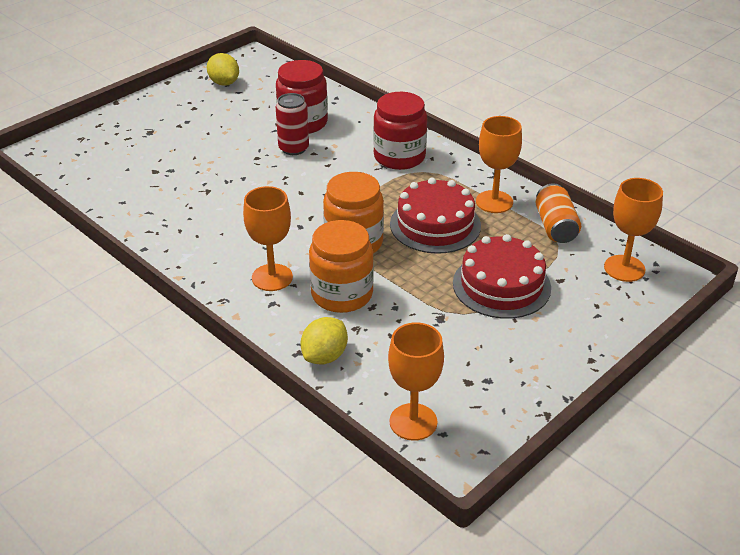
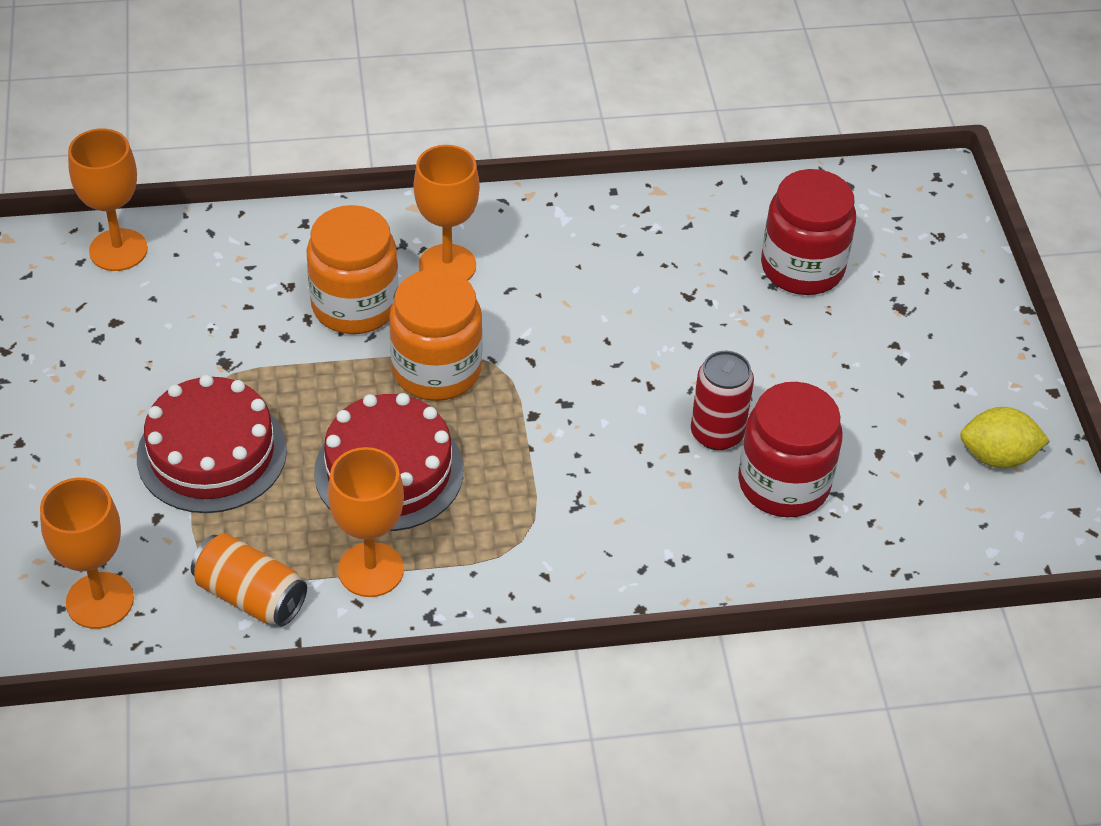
camera: 125 degrees right, 10 degrees up
(325, 356) = (276, 239): yellow lemon -> none
(399, 157) = (583, 538): red jar -> red jar (802, 267)

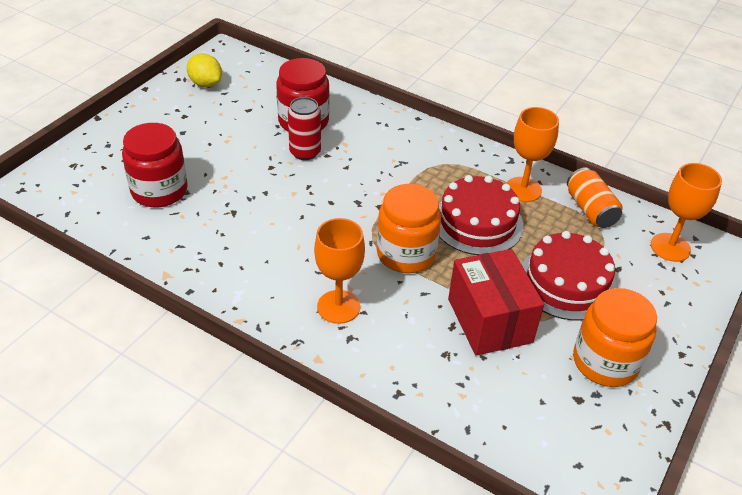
camera: 140 degrees left, 5 degrees down
(118, 250) = (544, 456): orange goblet -> none
(271, 349) = (489, 320): none -> red box
(355, 305) = (417, 316): orange jar -> orange jar (605, 362)

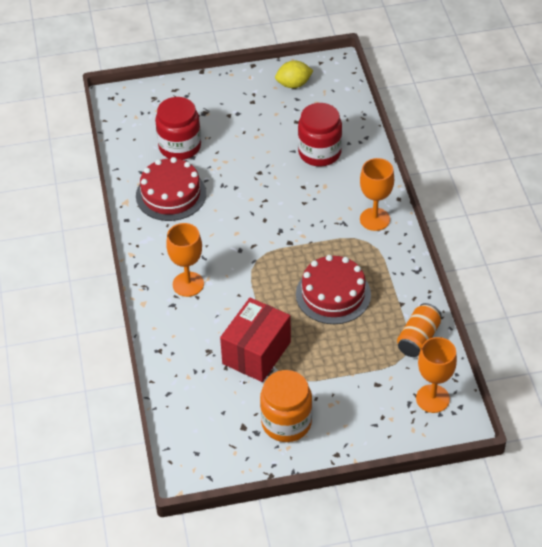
camera: 50 degrees right, 5 degrees up
(206, 84) = (293, 84): yellow lemon -> yellow lemon turned 75 degrees clockwise
(305, 152) = (292, 175): red can -> none
(406, 254) = (264, 282): orange jar -> none
(523, 189) = (394, 295): orange goblet -> orange goblet (374, 219)
(566, 282) = (332, 367): red cake -> red cake (171, 194)

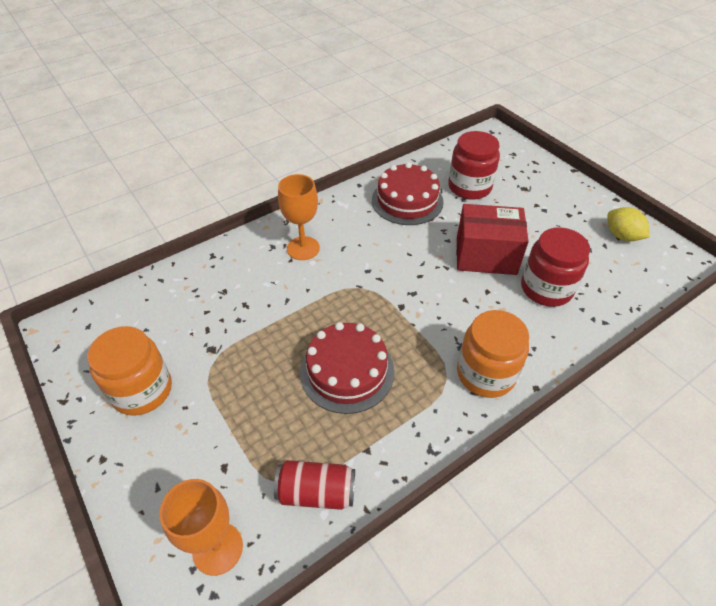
camera: 65 degrees right, 0 degrees up
(256, 353) = (234, 330): red box -> red box (486, 255)
(374, 219) = (486, 373): orange goblet -> orange jar
(418, 339) = (316, 492): orange can -> red can

